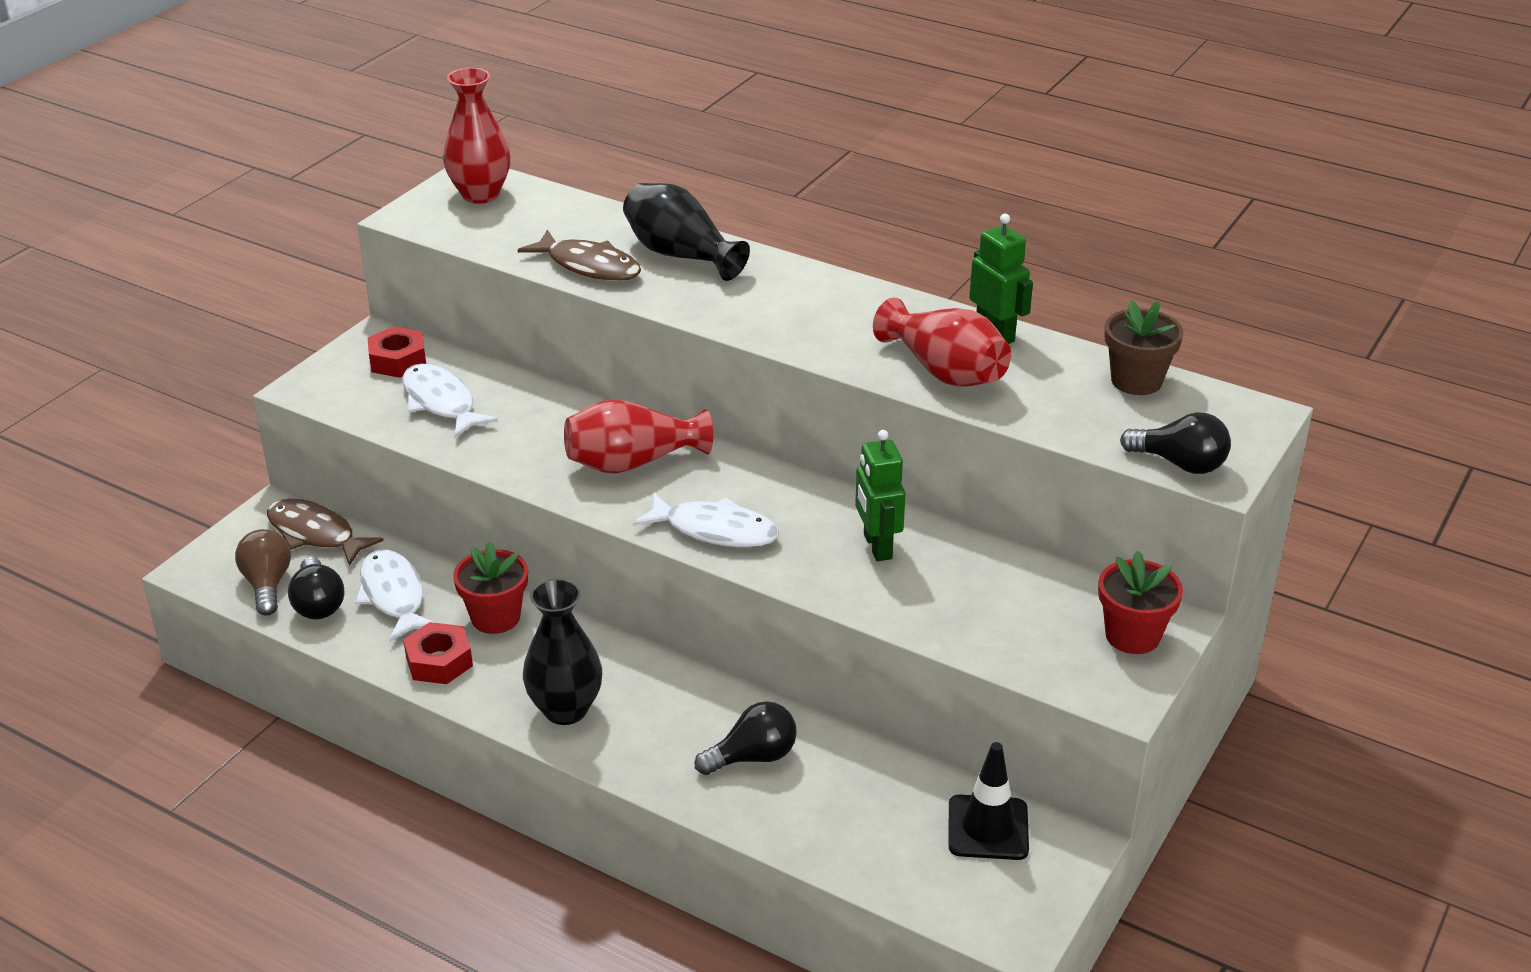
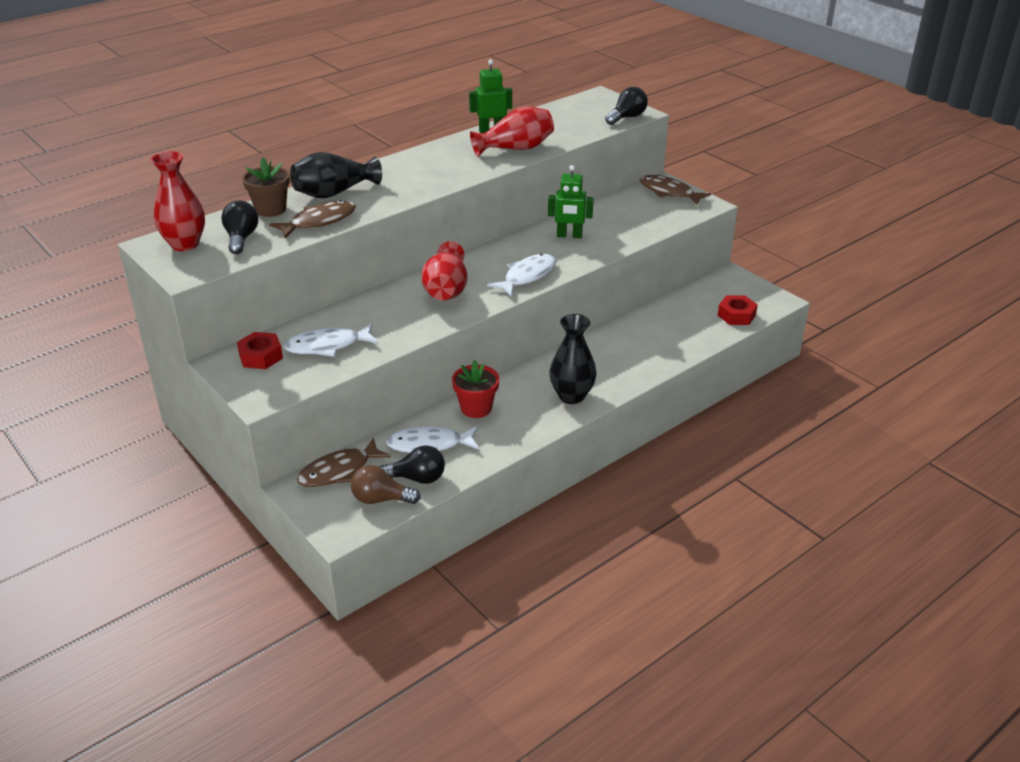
camera: 70 degrees left, 0 degrees up
(439, 661) = (504, 435): red nut -> red nut (736, 315)
(753, 757) = (637, 344): black light bulb -> black light bulb (241, 238)
(988, 828) = (712, 292): black traffic cone -> none
(1132, 636) = (669, 192): red flower pot -> brown fish
(1136, 381) = (556, 111): brown flower pot -> brown flower pot (270, 209)

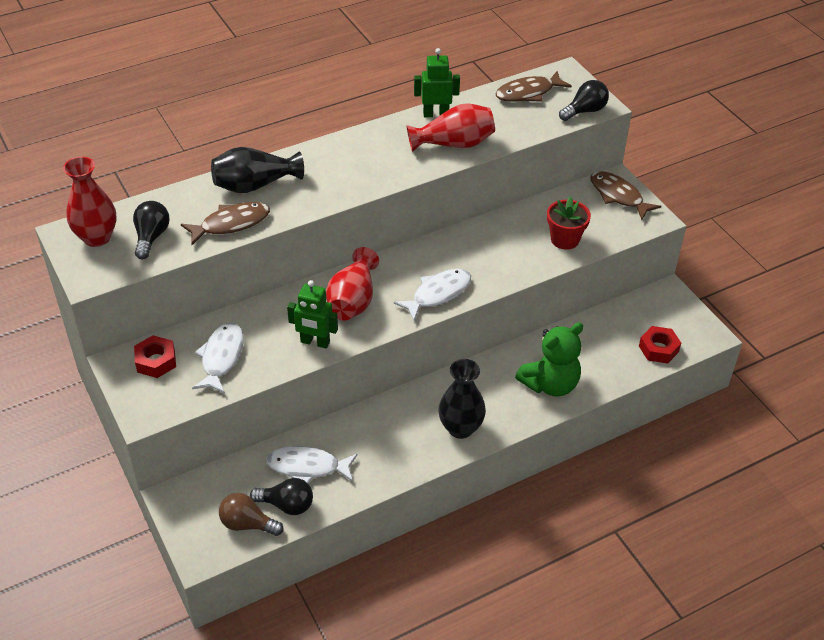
camera: 10 degrees right, 10 degrees up
(270, 209) = (188, 200): brown flower pot -> none
(327, 346) = (221, 357): white fish -> white fish turned 105 degrees clockwise
(339, 471) = (216, 484): brown fish -> brown fish (528, 93)
(476, 408) = (363, 428): red flower pot -> red flower pot (565, 239)
(569, 235) = (496, 244): green robot -> green robot (315, 342)
(646, 353) = (550, 384): none -> green teddy bear

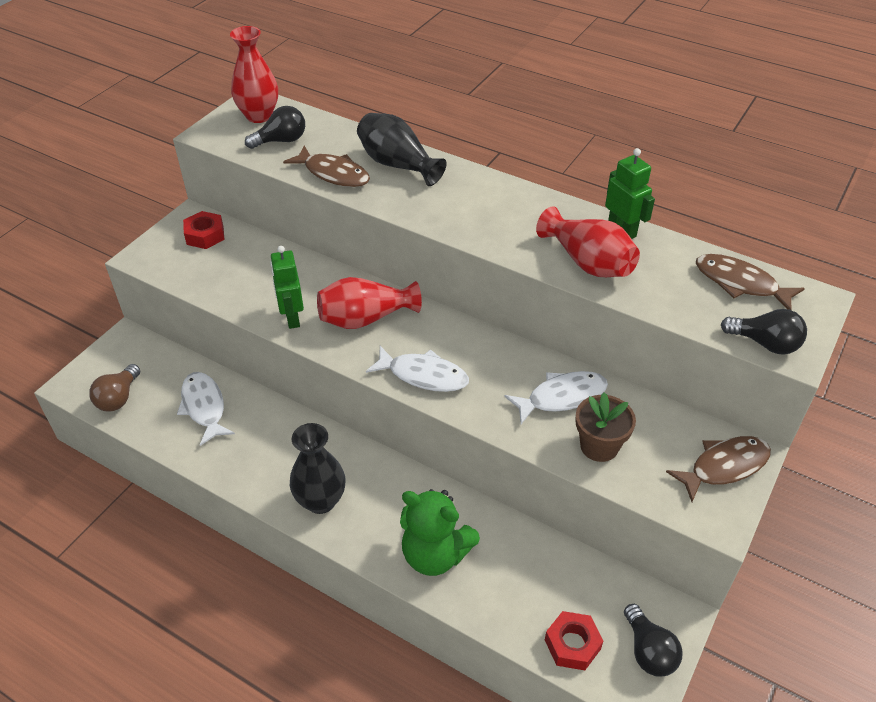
camera: 60 degrees right, 0 degrees up
(221, 357) = (233, 269): white fish -> white fish (562, 397)
(247, 524) = (118, 398): brown light bulb -> brown light bulb turned 150 degrees counterclockwise
(287, 505) = (152, 413): black light bulb -> black light bulb (648, 651)
(565, 239) = (599, 446): red flower pot -> brown flower pot
(618, 196) = (724, 467): brown fish -> brown fish turned 45 degrees clockwise

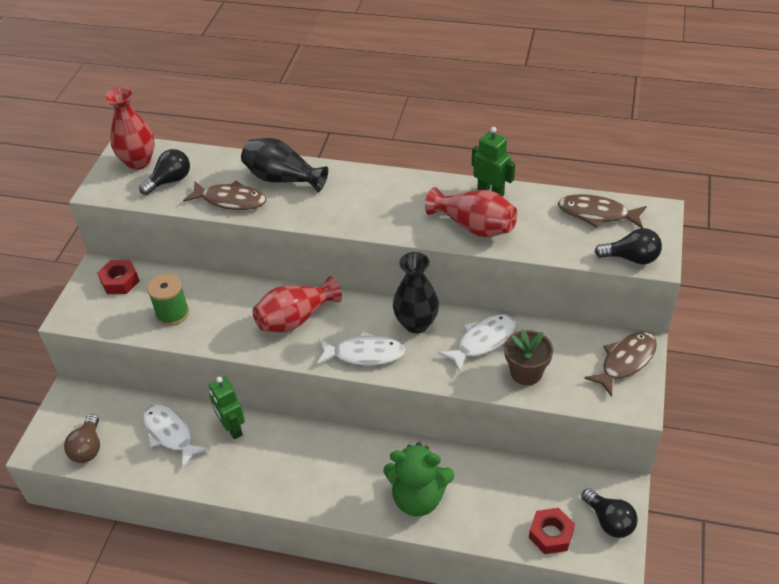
camera: 15 degrees left, 0 degrees up
(242, 280) = (172, 313): none -> green spool
(292, 318) = (232, 335): green robot -> green robot (232, 428)
(321, 501) = (306, 483): black vase -> black vase (416, 324)

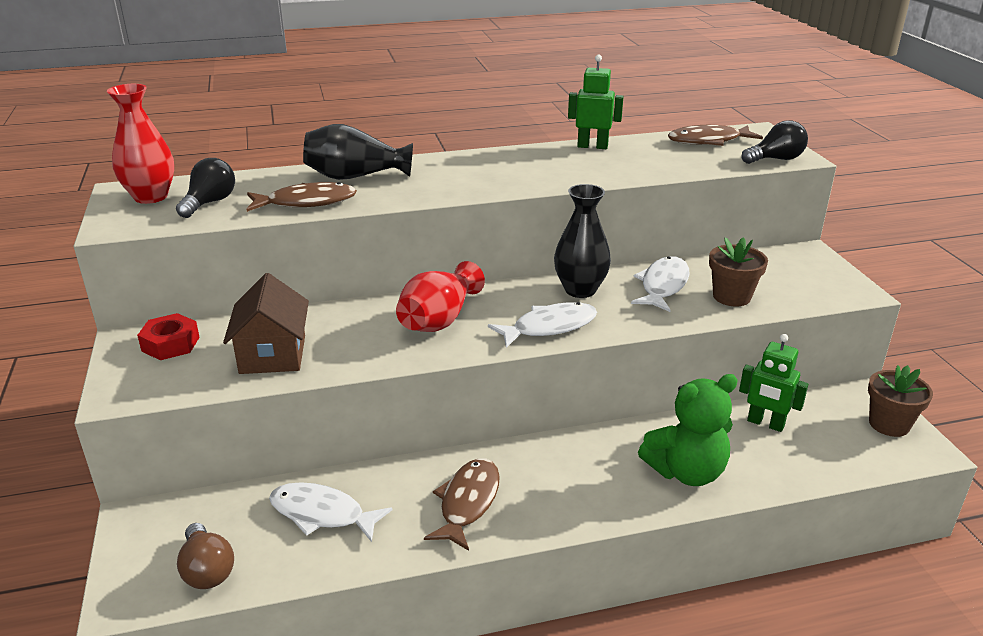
camera: 30 degrees left, 15 degrees down
(172, 313) = (273, 354): green spool -> brown house
(232, 428) = (404, 481): green robot -> green robot (765, 423)
(474, 226) = (605, 169): red vase -> none
(551, 534) = (850, 454): red nut -> none
(609, 521) = (889, 424): black light bulb -> brown flower pot
(625, 362) = (810, 266): brown fish -> brown fish (467, 502)

